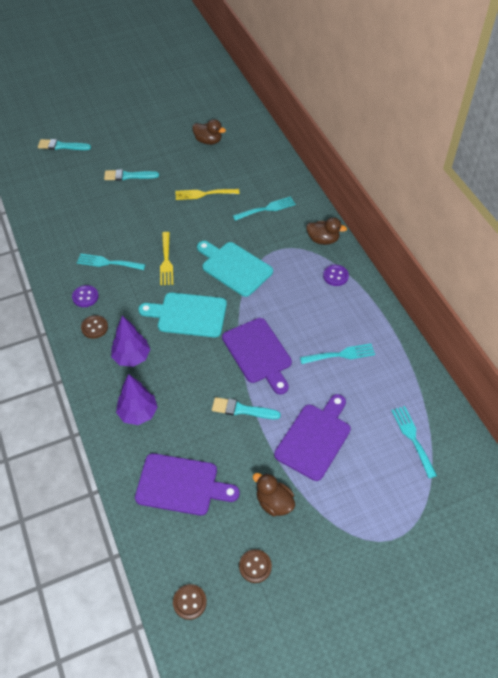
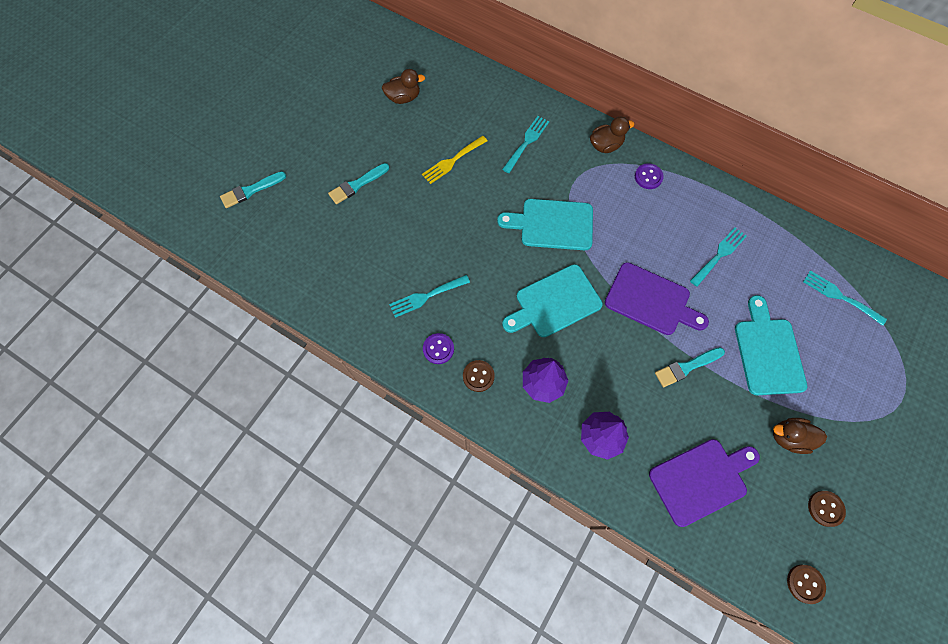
camera: 35 degrees left, 15 degrees up
(166, 261) = (482, 258): yellow fork -> none
(314, 438) = (768, 352): purple cutting board -> turquoise cutting board

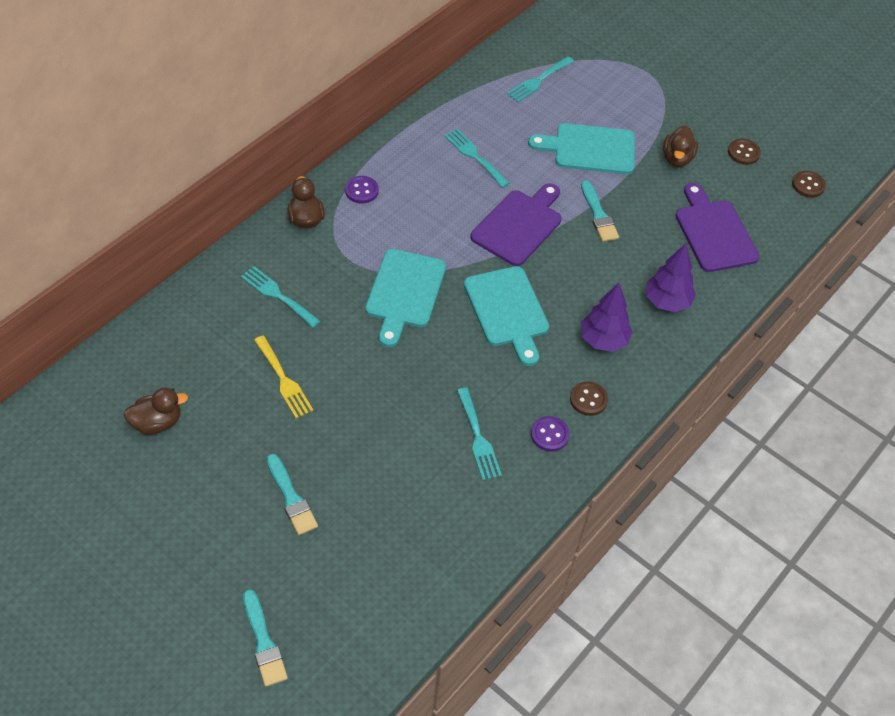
camera: 85 degrees left, 15 degrees down
(403, 98) = (157, 422): brown duck -> brown duck turned 75 degrees clockwise

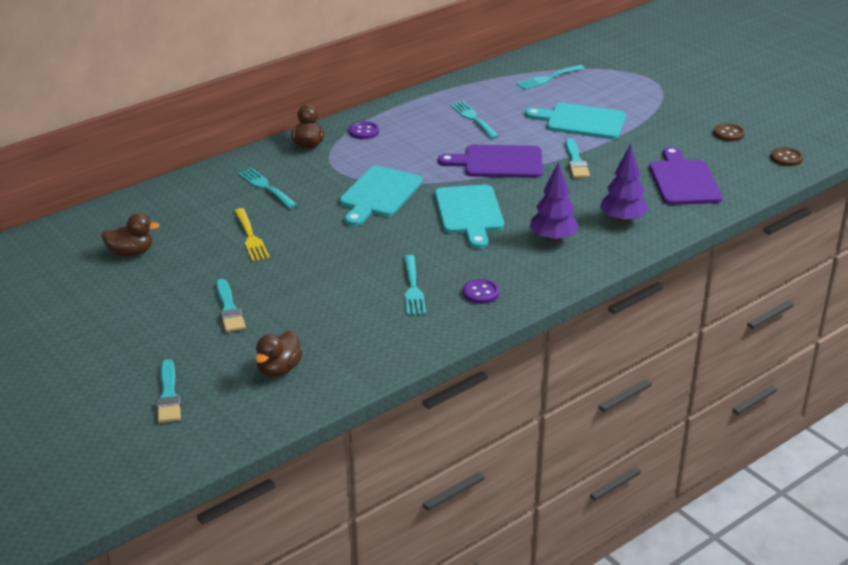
camera: 15 degrees right, 20 degrees down
(519, 225) = (498, 162): purple cutting board -> purple cutting board turned 135 degrees counterclockwise
(588, 399) = (525, 274): brown button -> none
(677, 158) = (662, 133): brown duck -> brown duck (279, 369)

